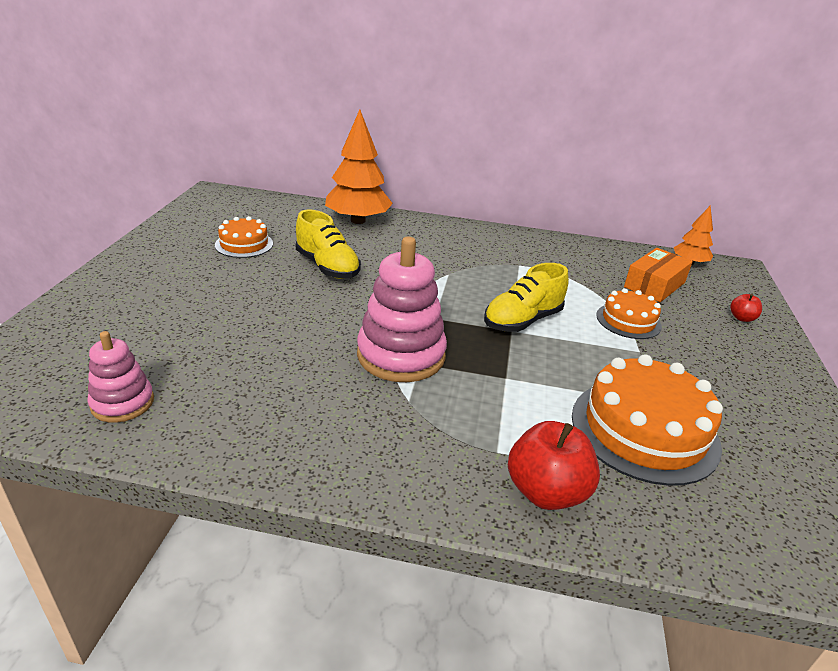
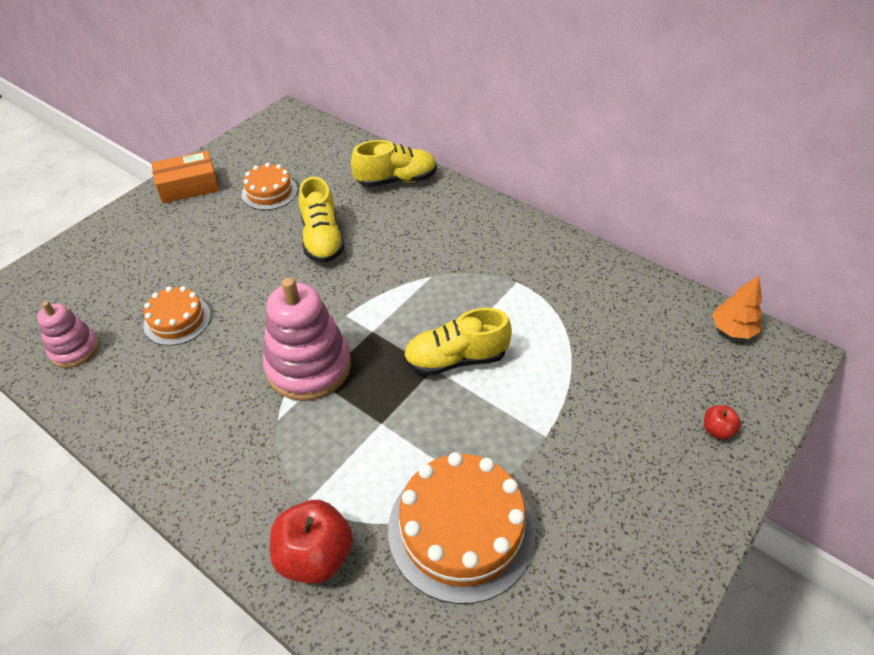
camera: 30 degrees right, 15 degrees up
(358, 220) = (396, 180): orange tree -> yellow shoe
(628, 320) = (571, 392): orange cake -> orange cake (177, 320)
(654, 285) = (652, 351): orange box -> orange box (189, 186)

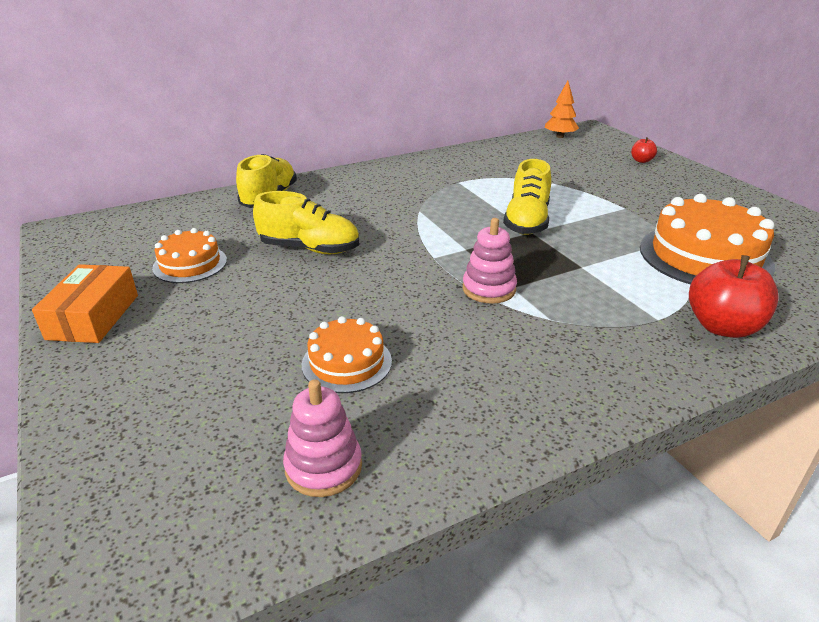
camera: 65 degrees left, 15 degrees down
(308, 367) = (489, 289): pink stacking toy -> pink stacking toy, size x0.57

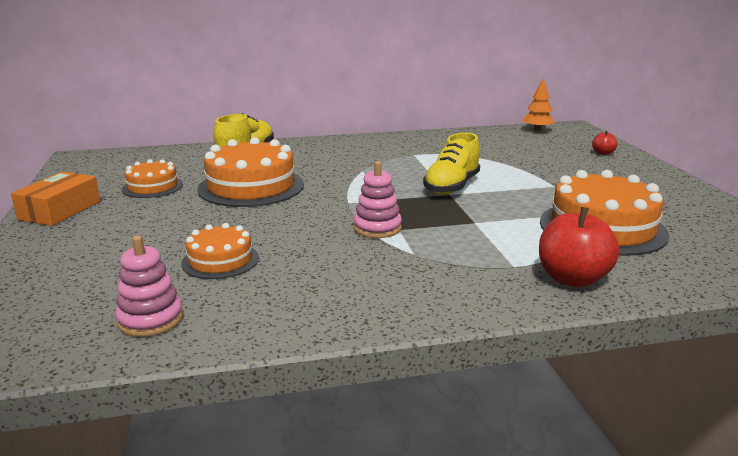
camera: 15 degrees right, 10 degrees down
(309, 249) = (251, 186): yellow shoe -> orange cake

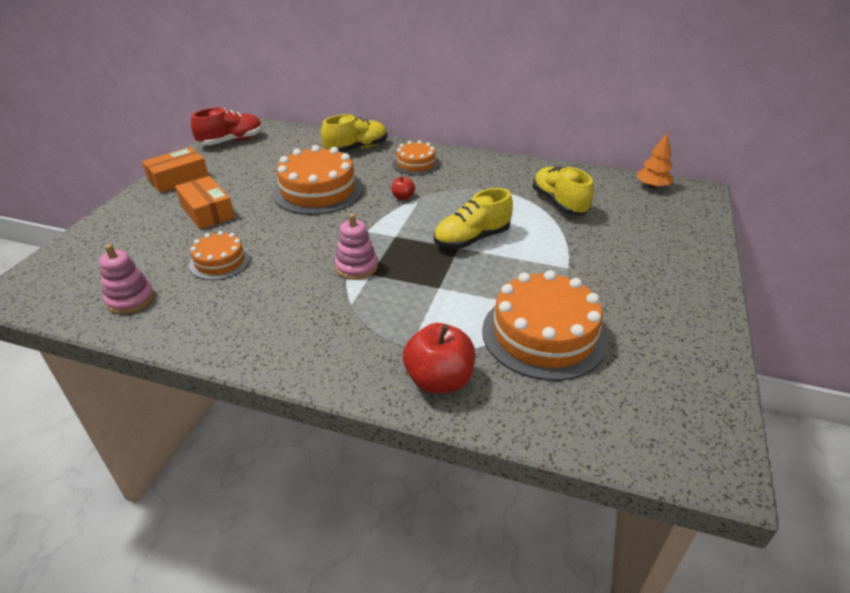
camera: 30 degrees right, 15 degrees up
(87, 170) = (231, 141): none -> red shoe
(141, 227) = (207, 212): none -> orange box
(152, 187) = (254, 171): orange cake -> orange cake (416, 164)
(486, 151) = (559, 203): none -> yellow shoe
(603, 153) = (680, 239): red apple -> red apple (403, 197)

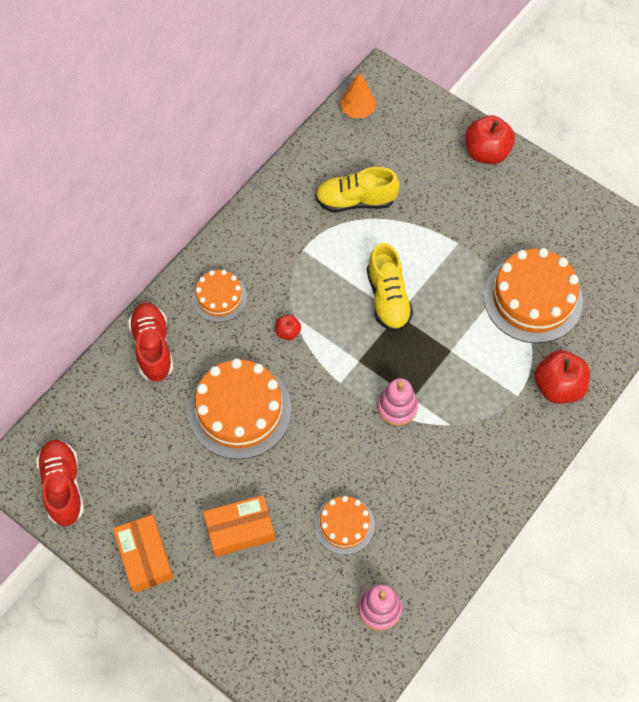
camera: 70 degrees left, 25 degrees up
(356, 149) = (153, 347): yellow shoe -> red shoe
(693, 265) = (486, 152): none -> red apple

